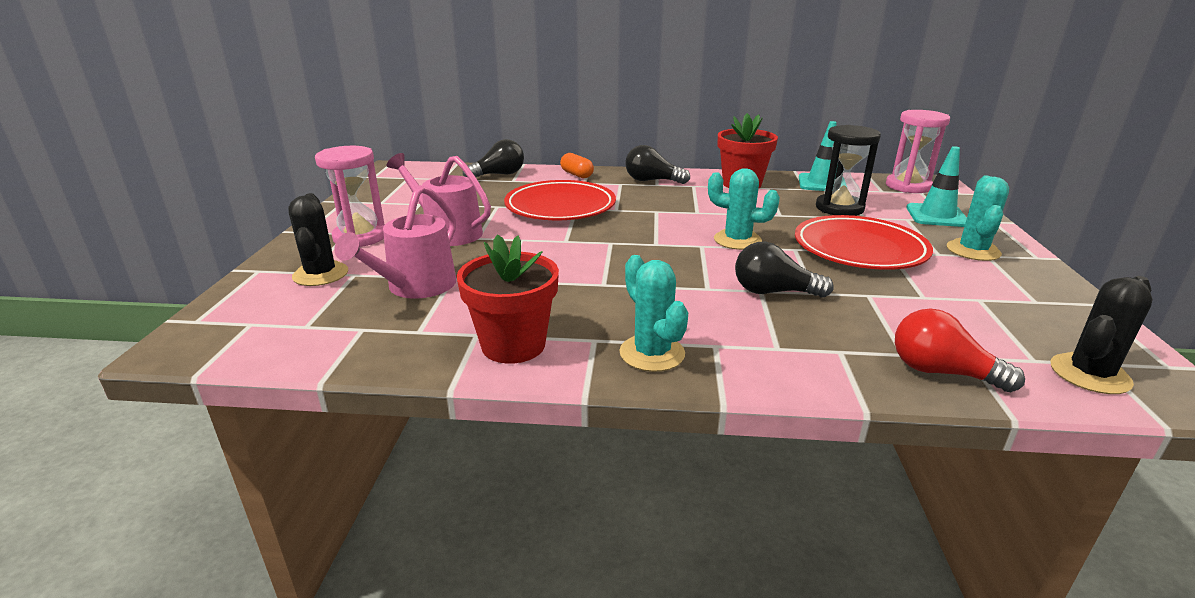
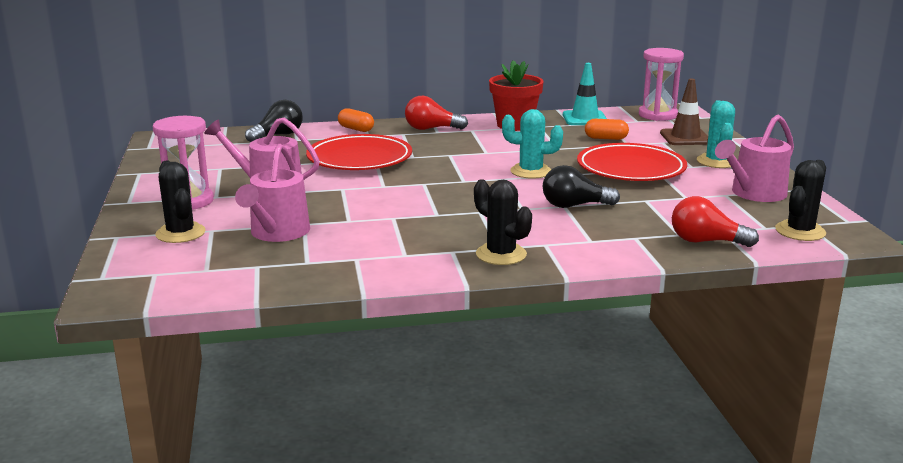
camera: 15 degrees left, 5 degrees down
(513, 345) = (391, 262): red flower pot -> none
(652, 181) = (431, 129): black light bulb -> red light bulb
(652, 353) = (501, 254): turquoise cactus -> black cactus
(839, 208) = (606, 138): black hourglass -> orange capsule
(937, 216) = (685, 137): turquoise traffic cone -> brown traffic cone
(1021, 302) = (754, 194): none -> pink watering can

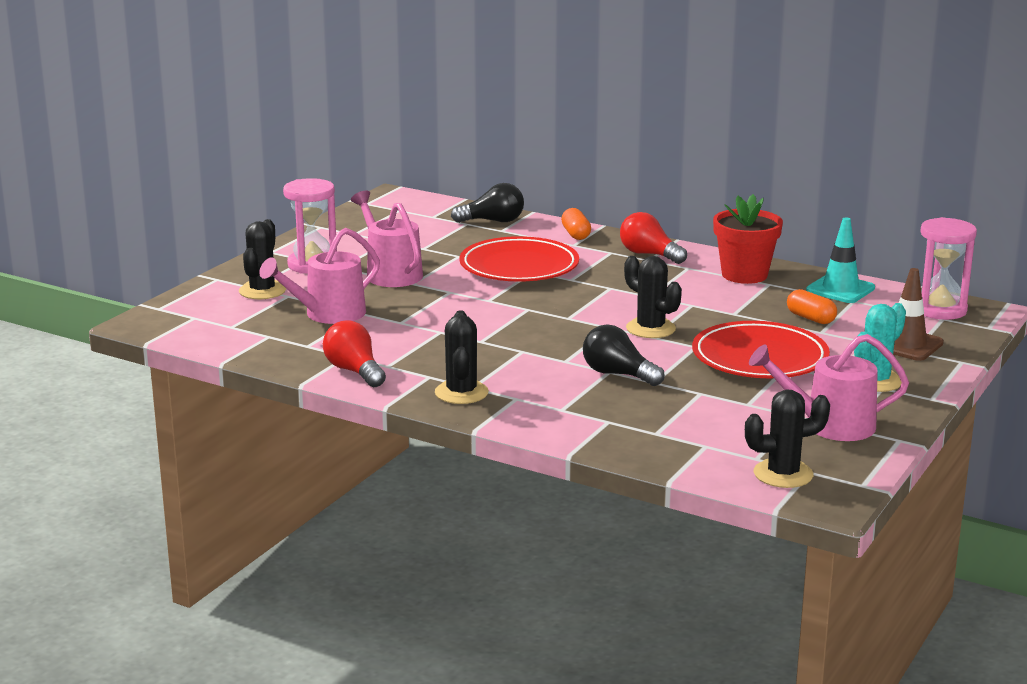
camera: 40 degrees right, 0 degrees up
(531, 171) = (650, 329): turquoise cactus -> black cactus
(706, 241) = (664, 448): red light bulb -> red light bulb (354, 371)

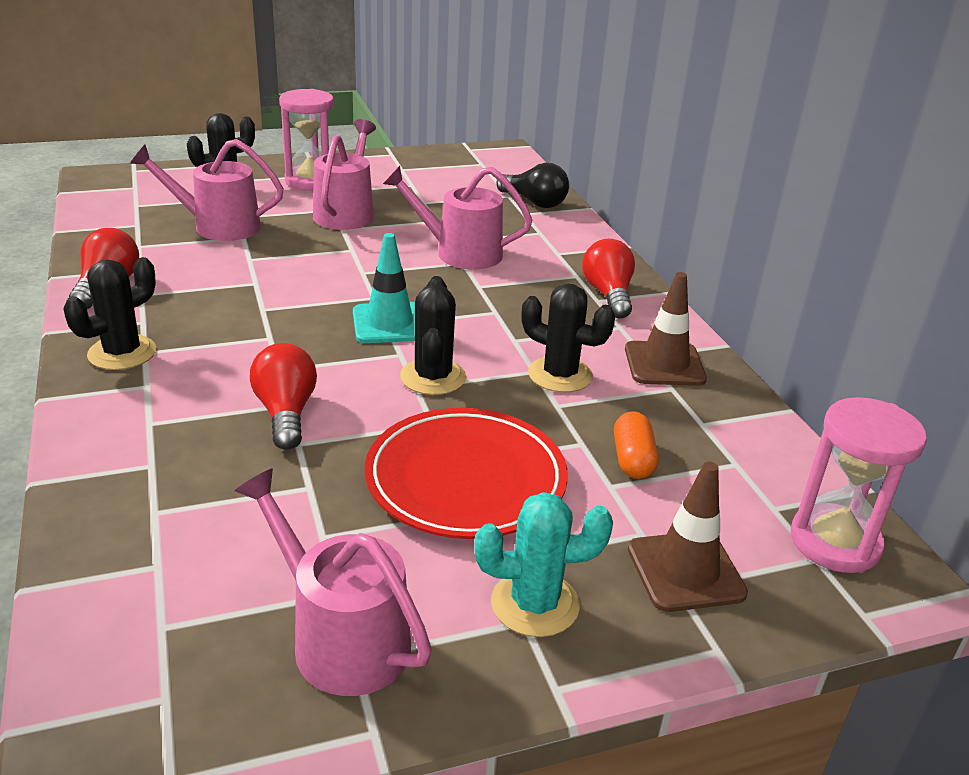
camera: 40 degrees right, 10 degrees up
(519, 267) = (460, 253): red plate -> pink watering can
(575, 234) = (581, 244): orange capsule -> none
(618, 374) = (286, 413): black light bulb -> red light bulb
(744, 275) = (664, 364): red flower pot -> brown traffic cone
(783, 474) = (130, 678): black cactus -> black cactus (560, 375)
(840, 289) = (746, 439): turquoise traffic cone -> turquoise traffic cone (389, 323)

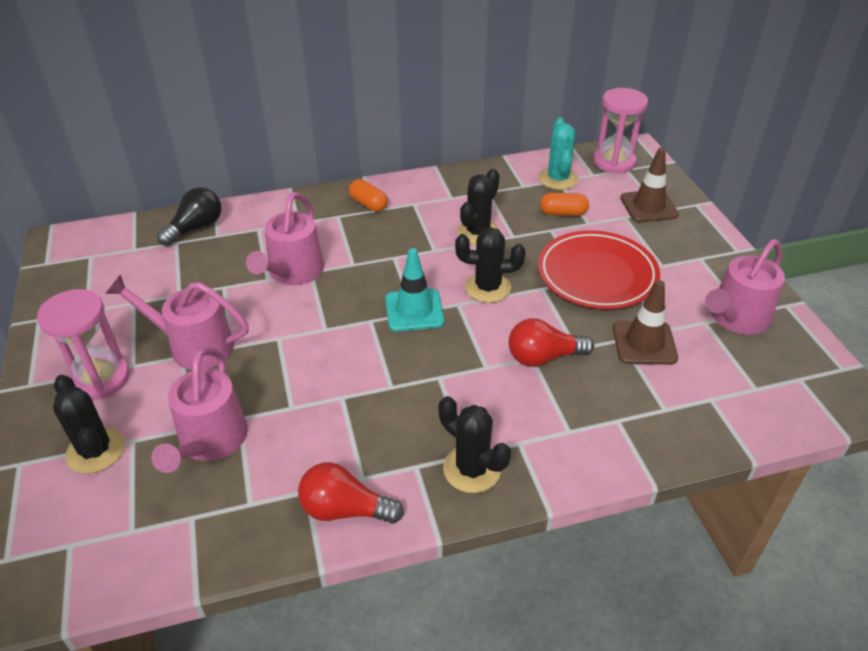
camera: 85 degrees left, 10 degrees up
(535, 604) = (688, 254): turquoise cactus -> turquoise cactus (558, 179)
(608, 295) = (368, 204): red light bulb -> orange capsule
(664, 364) = (460, 191): brown traffic cone -> brown traffic cone (644, 343)

